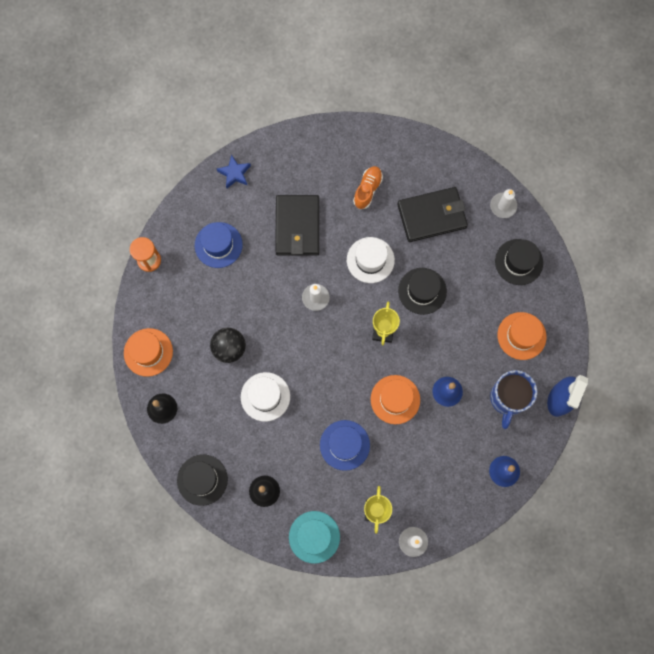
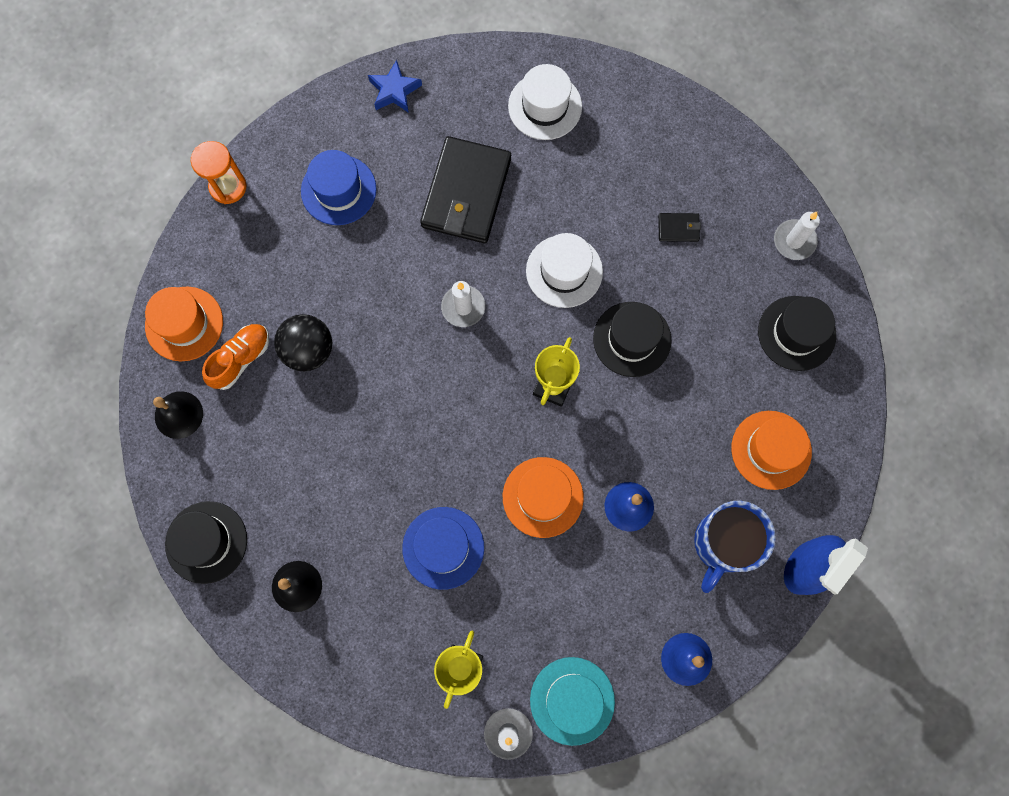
camera: 15 degrees right, 0 degrees up
(265, 396) = (341, 439): white hat -> white hat (545, 106)
(314, 537) = (353, 681): turquoise hat -> turquoise hat (572, 700)
(367, 190) = (589, 165): orange shoe -> orange shoe (241, 359)
(432, 216) = (678, 228): black wallet -> black wallet, size x0.41

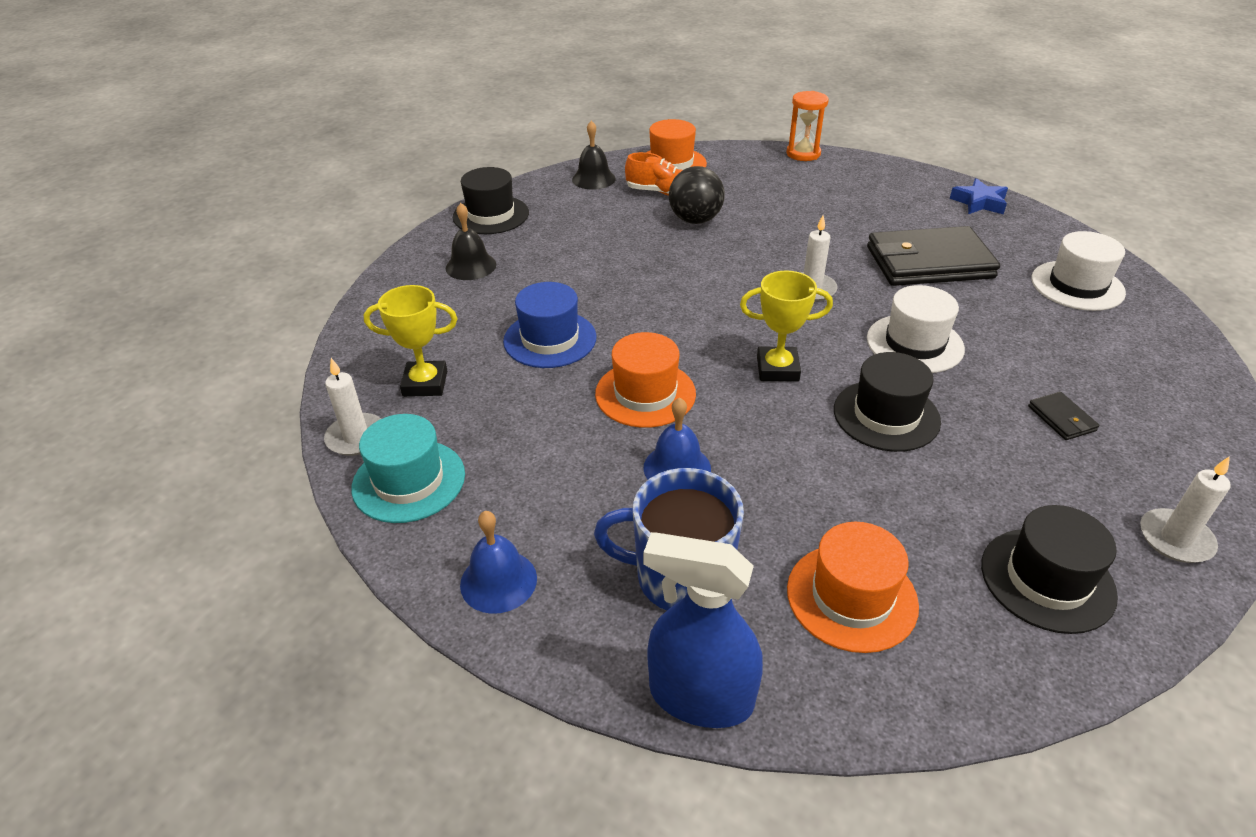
camera: 70 degrees right, 35 degrees down
(338, 190) = (855, 199): blue hat -> none

